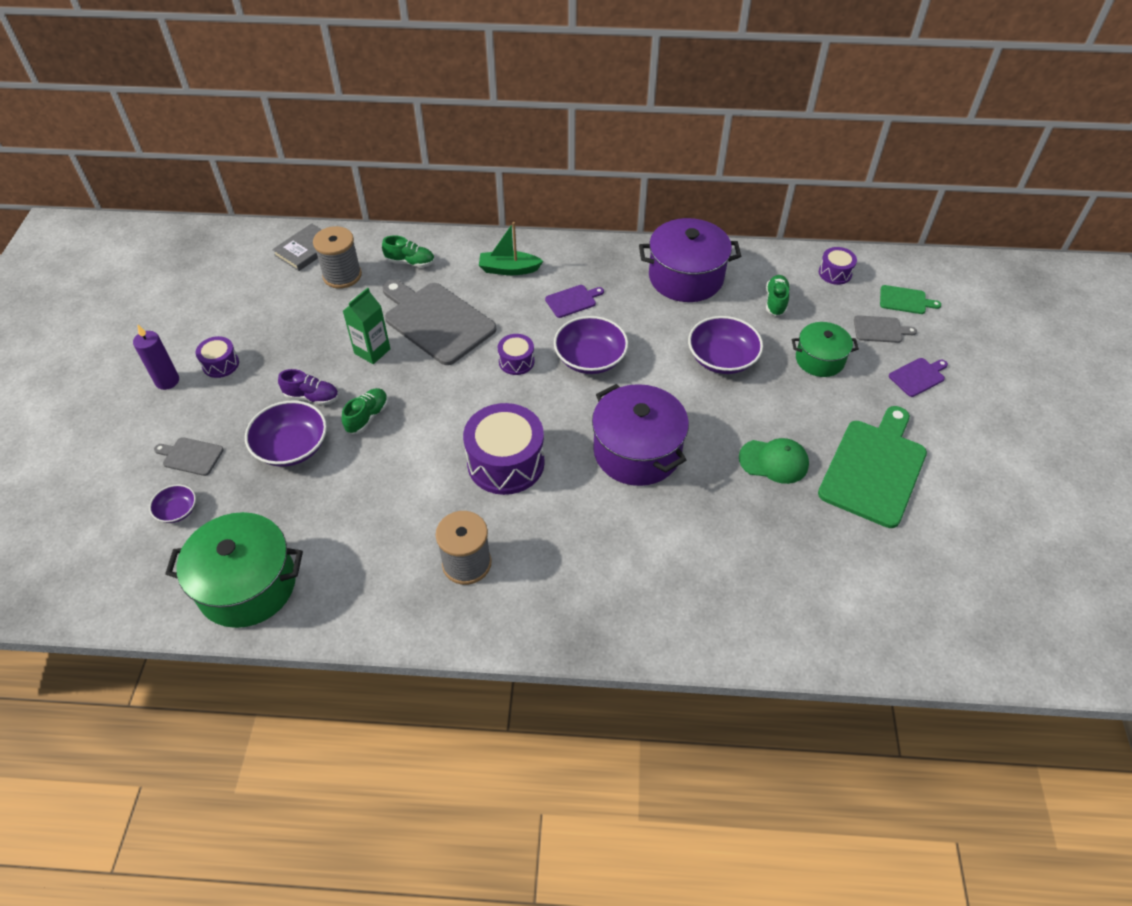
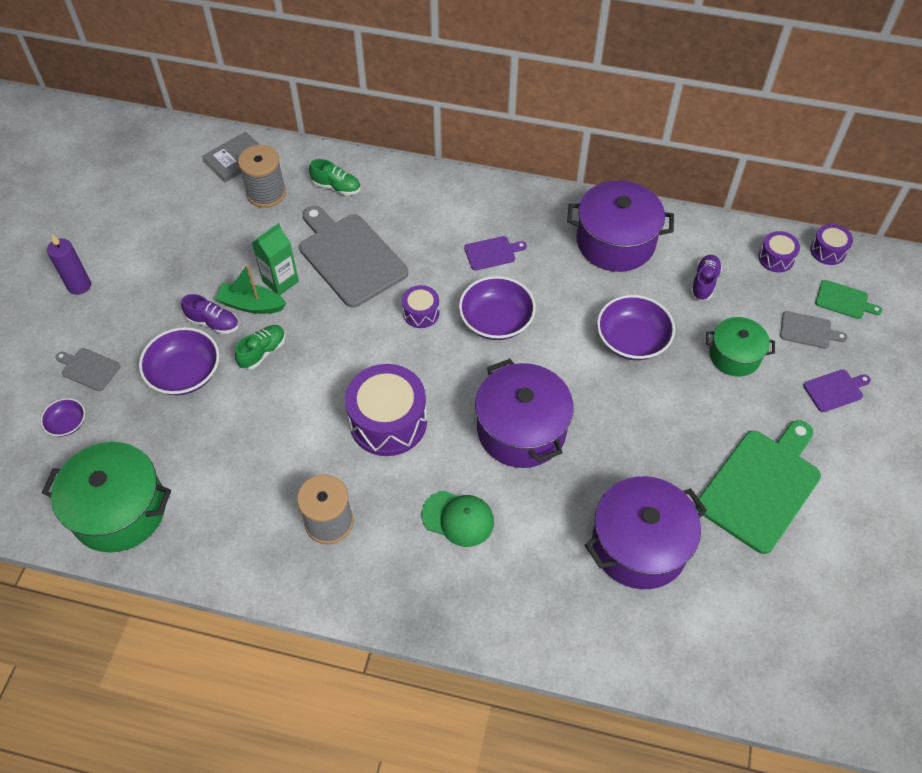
camera: 10 degrees right, 5 degrees up
(220, 364) = (132, 275): purple drum -> purple drum (828, 251)
(509, 269) = (434, 208): green boat -> green boat (251, 305)
(774, 461) = (658, 462): green cap -> green cap (458, 518)
(774, 538) = (639, 545): none -> purple pot
(776, 302) = (704, 283): green shoe -> purple shoe

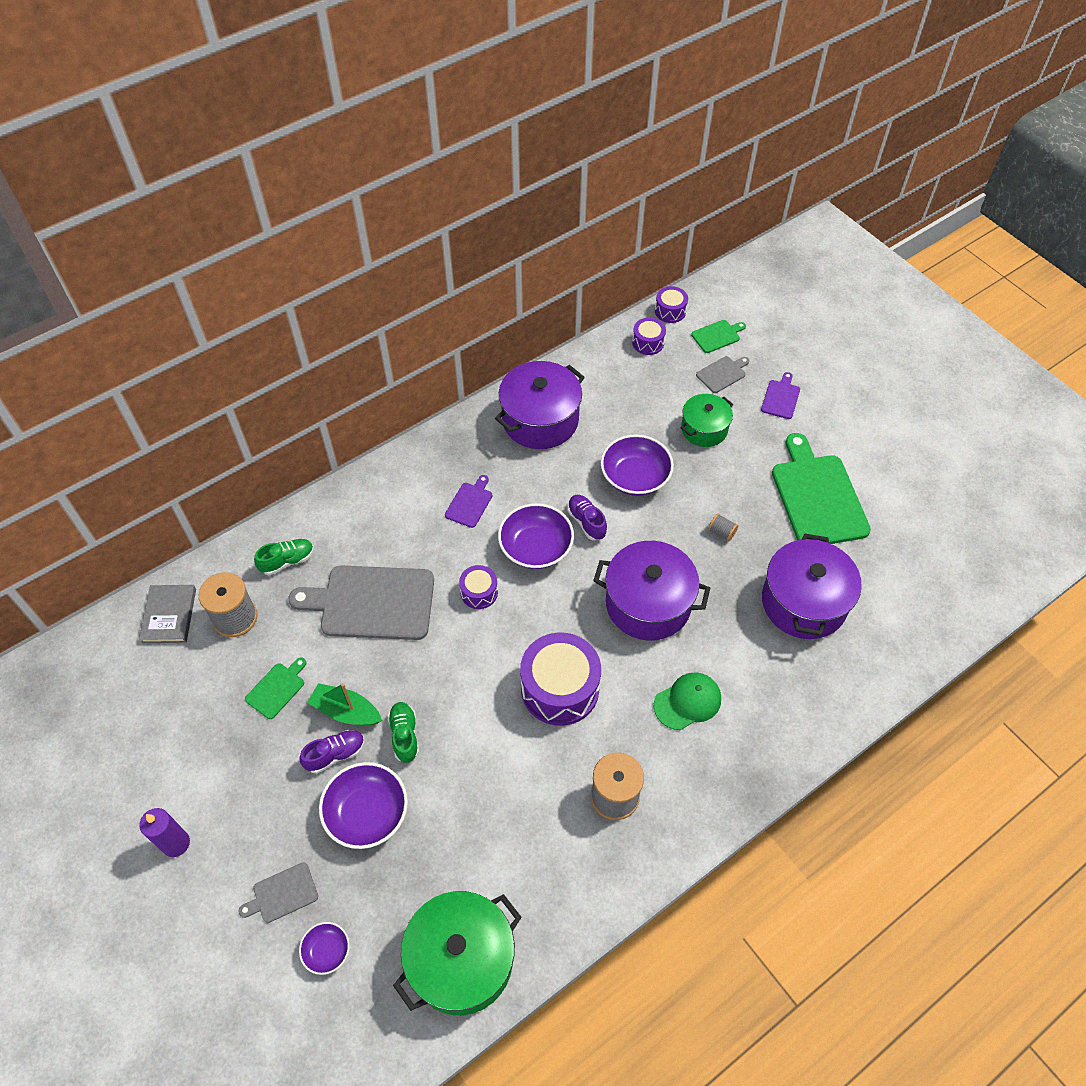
camera: 50 degrees left, 0 degrees up
(234, 254) = (277, 689): none -> green cutting board
(251, 305) = (346, 711): green boat -> green boat turned 60 degrees clockwise
(280, 281) = (344, 672): green carton -> none
(644, 437) = (721, 532): none -> grey spool
(704, 283) = (628, 398): purple shoe -> purple shoe (586, 522)

